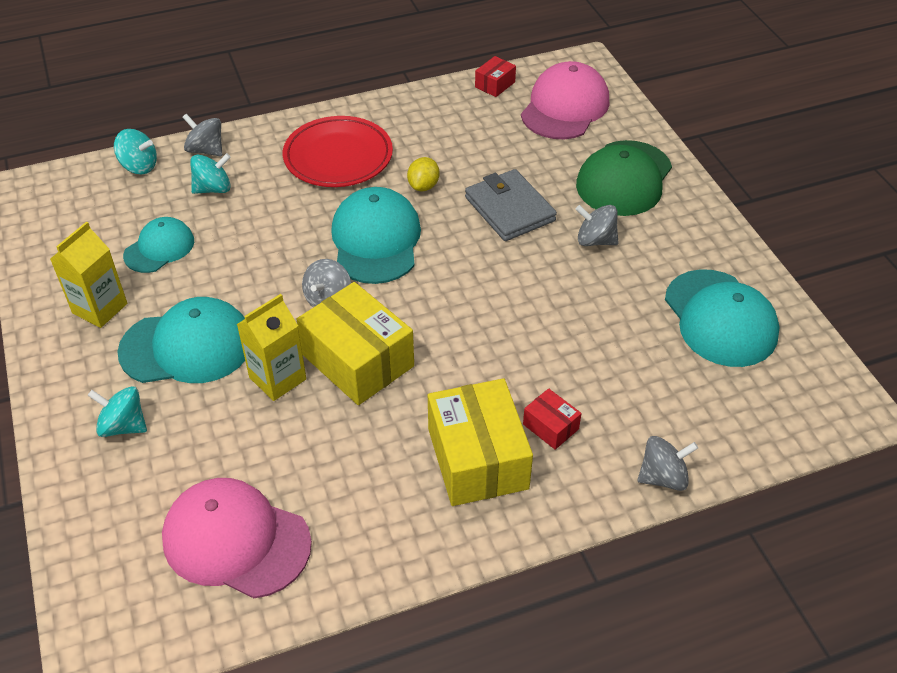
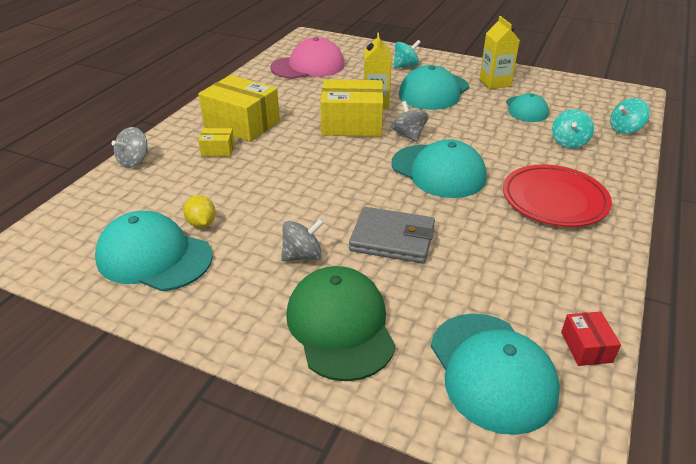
camera: 135 degrees right, 10 degrees down
(206, 150) = (621, 156): grey spinning top -> none
(423, 186) = (471, 217): yellow lemon -> yellow lemon (201, 223)
(550, 426) = (218, 150): red box -> yellow box
(565, 107) = (492, 371): pink cap -> turquoise cap

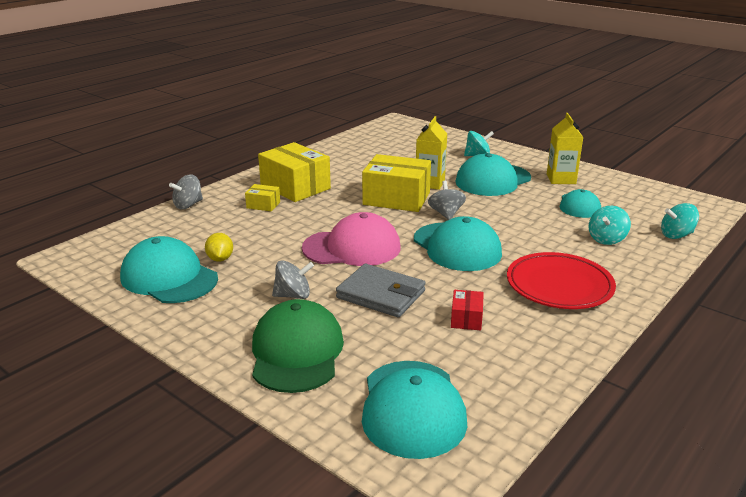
camera: 15 degrees right, 10 degrees down
(308, 66) = (382, 146): pink cap -> pink cap (352, 248)
(586, 347) = (514, 406): red box -> red box (466, 319)

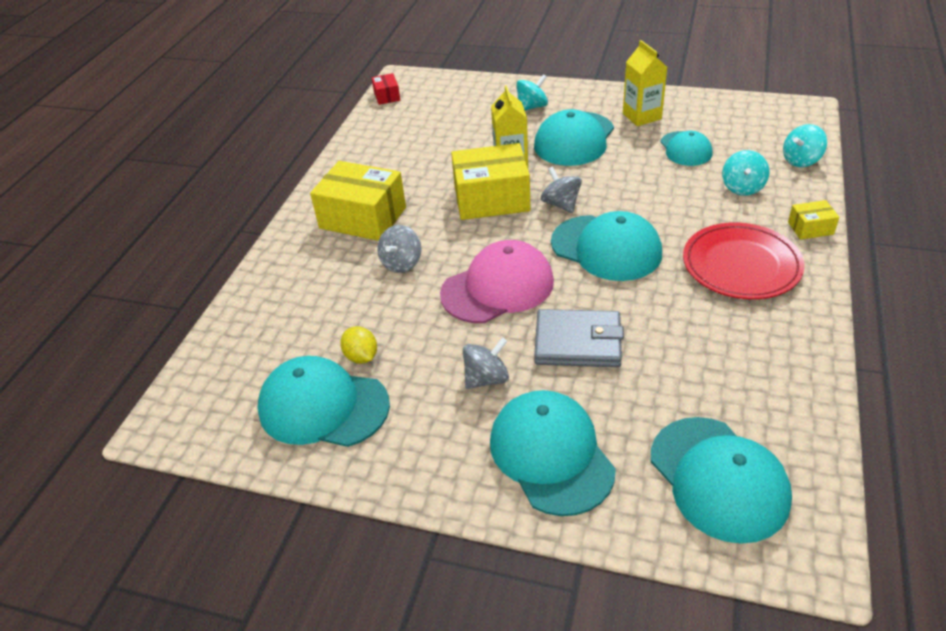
camera: 20 degrees left, 15 degrees up
(188, 205) = (254, 288): grey spinning top -> grey spinning top (401, 263)
(263, 205) = (346, 258): yellow box -> yellow box (810, 228)
(297, 352) = (551, 454): green cap -> turquoise cap
(466, 319) = (685, 343): red box -> red box (387, 96)

